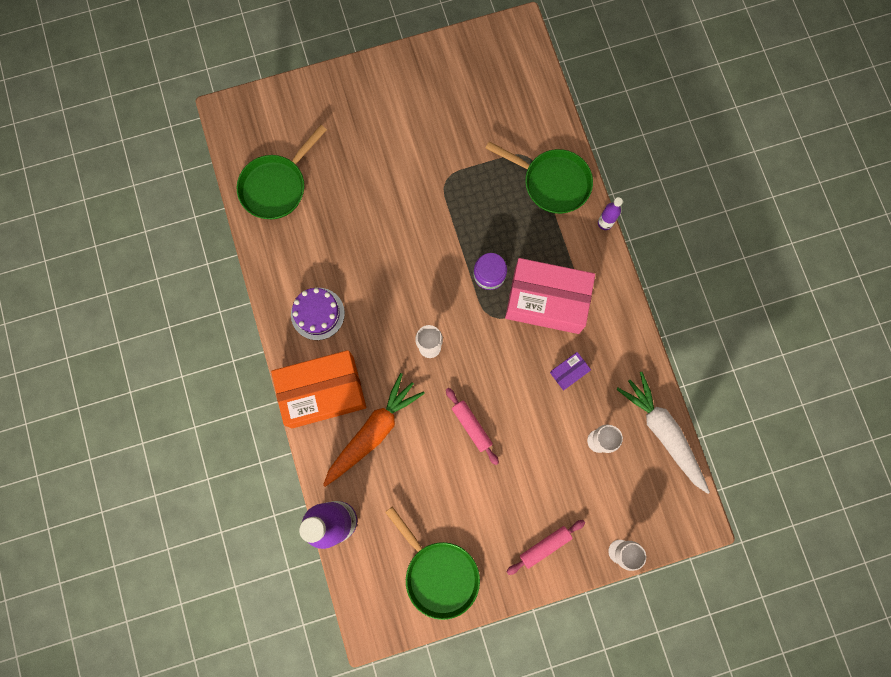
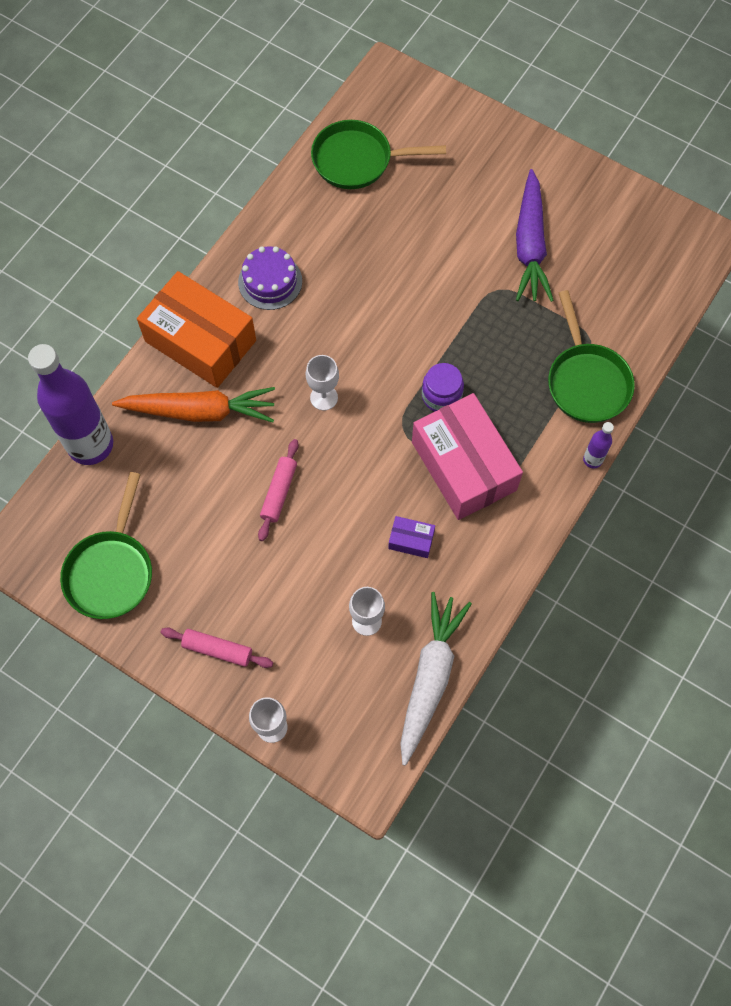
camera: 50 degrees right, 10 degrees down
(432, 135) = (530, 245): none -> purple carrot

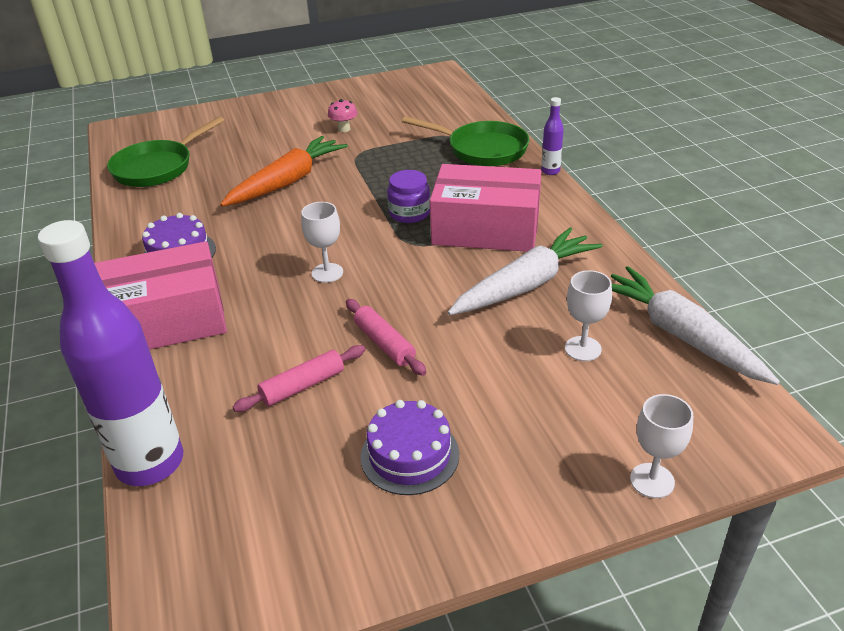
camera: 50 degrees left, 30 degrees down
(111, 571) = (319, 529): green pan -> none
(195, 579) = (410, 455): none -> purple cake
(199, 411) = (232, 356): orange carrot -> orange carrot (287, 182)
(200, 341) = (166, 321): orange box -> pink box
(217, 649) = (514, 480): pink rolling pin -> pink rolling pin (302, 386)
(411, 540) = (525, 285): purple box -> white carrot
(530, 245) = (344, 129): purple carrot -> pink mushroom

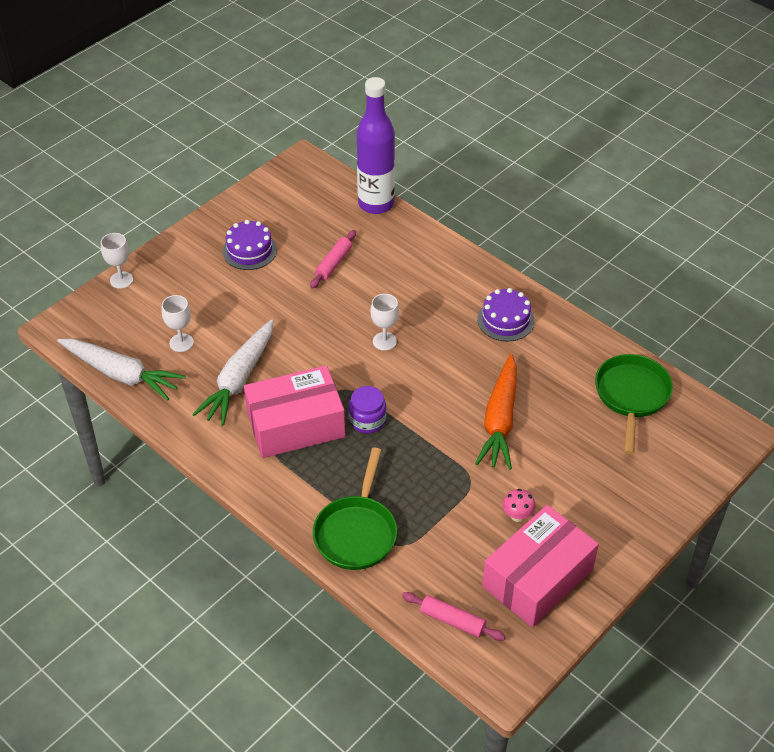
camera: 150 degrees right, 10 degrees up
(166, 321) = (455, 271): pink box -> pink box (537, 578)
(384, 343) = (306, 304): pink rolling pin -> pink rolling pin (452, 620)
(482, 149) = (356, 532): green pan -> green pan turned 75 degrees counterclockwise
(550, 171) = (275, 520): purple bottle -> none

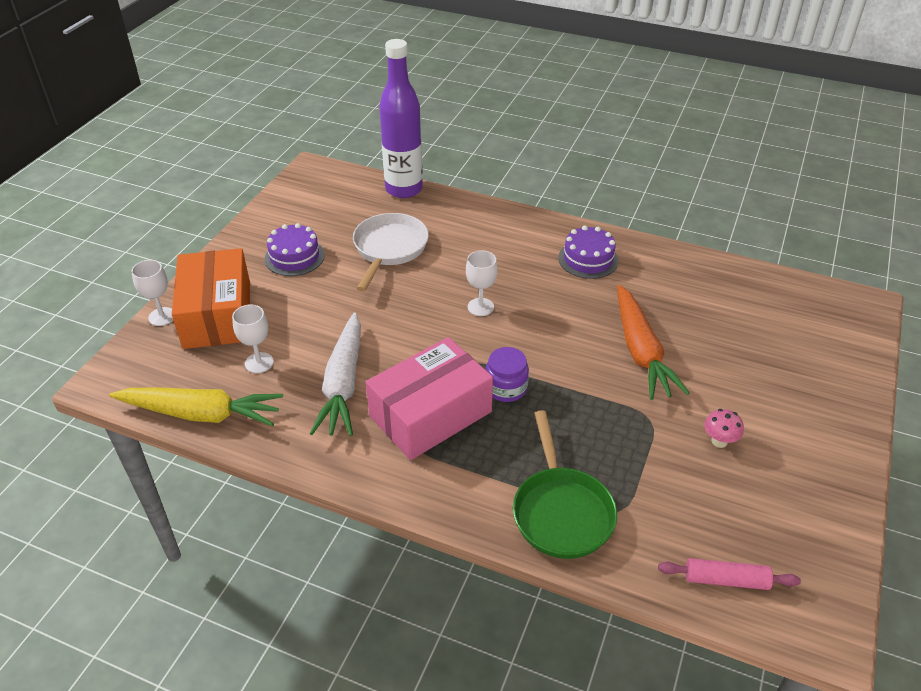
camera: 20 degrees left, 5 degrees down
(121, 374) = (201, 414): white carrot -> yellow carrot
(165, 290) = (217, 314): none -> orange box
(333, 263) = (389, 249): pink rolling pin -> white pan
(537, 578) = (783, 501): pink box -> none
(631, 396) = (749, 296): green pan -> none

